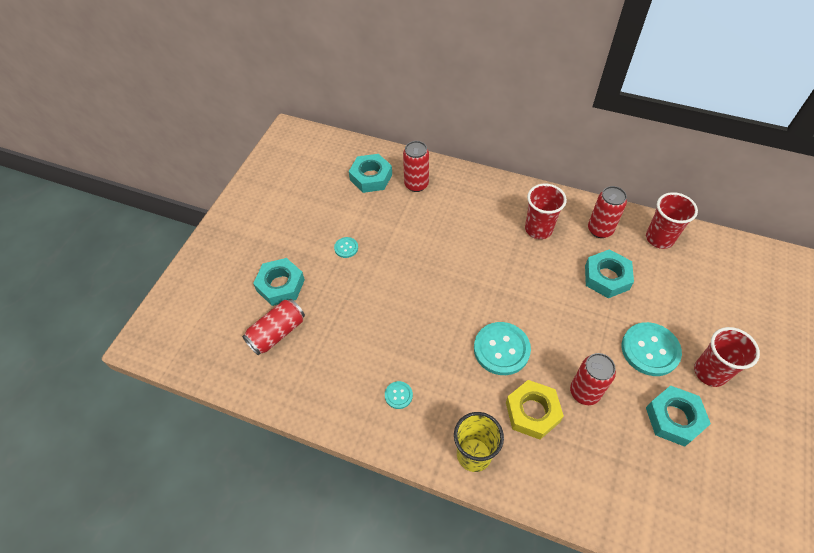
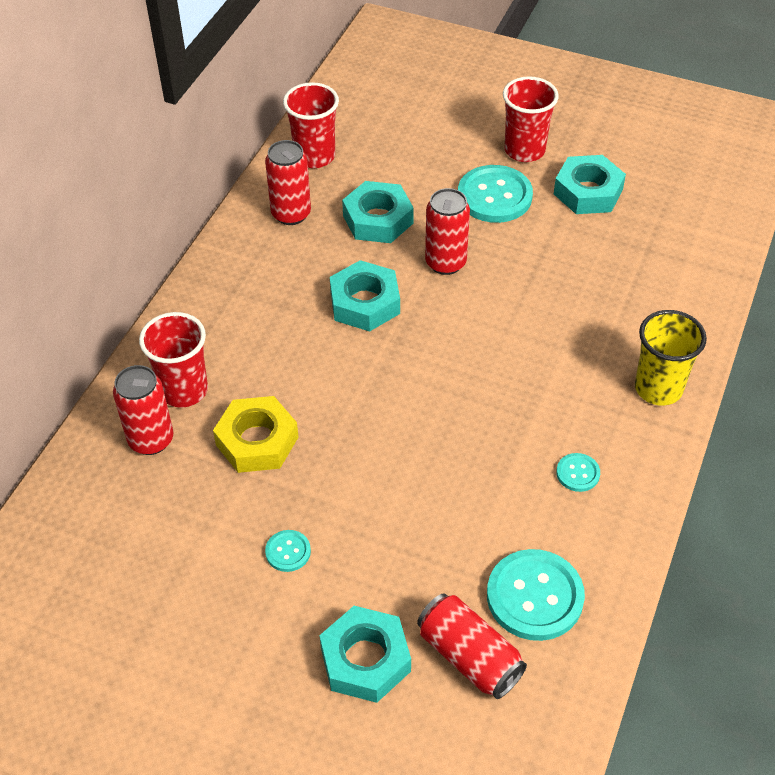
camera: 90 degrees left, 5 degrees down
(371, 177) = (116, 513): turquoise nut -> turquoise nut (365, 303)
(501, 349) = (496, 346): turquoise button -> turquoise button (534, 596)
(532, 412) = (591, 322): yellow nut -> yellow nut (257, 441)
(538, 229) = (280, 282): red cup -> red cup (184, 390)
(584, 392) = (559, 267): red can -> red can (445, 263)

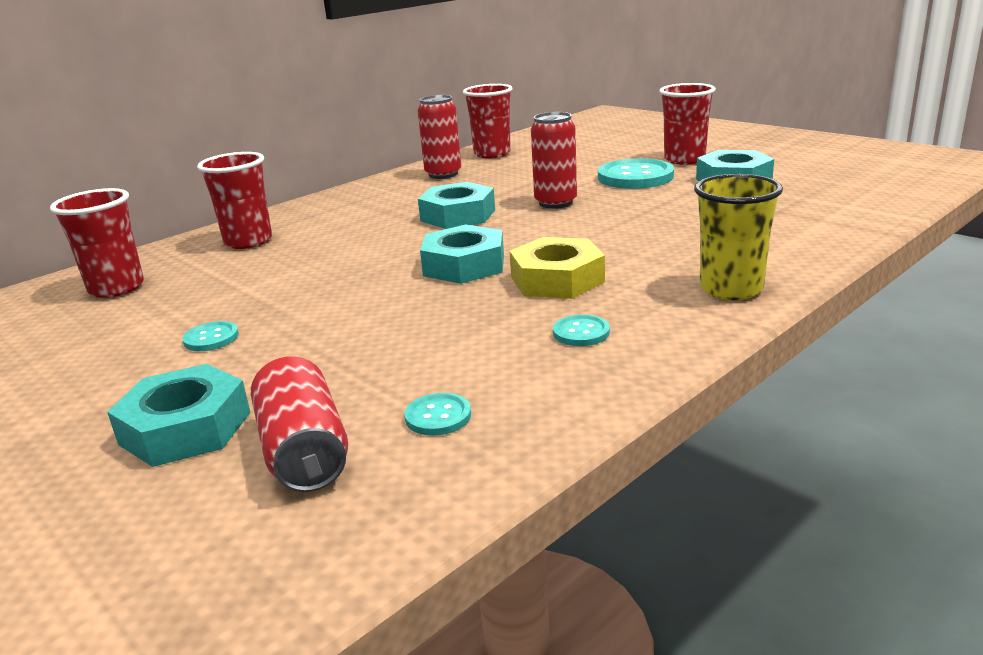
camera: 25 degrees right, 25 degrees down
(121, 500) = (116, 288): none -> red cup
(151, 440) = (186, 261): red can -> none
(257, 441) = (272, 272): yellow nut -> yellow nut (557, 280)
(378, 219) = (515, 180): turquoise nut -> turquoise nut (464, 265)
(534, 596) = (438, 416): turquoise button -> turquoise button, size x0.48

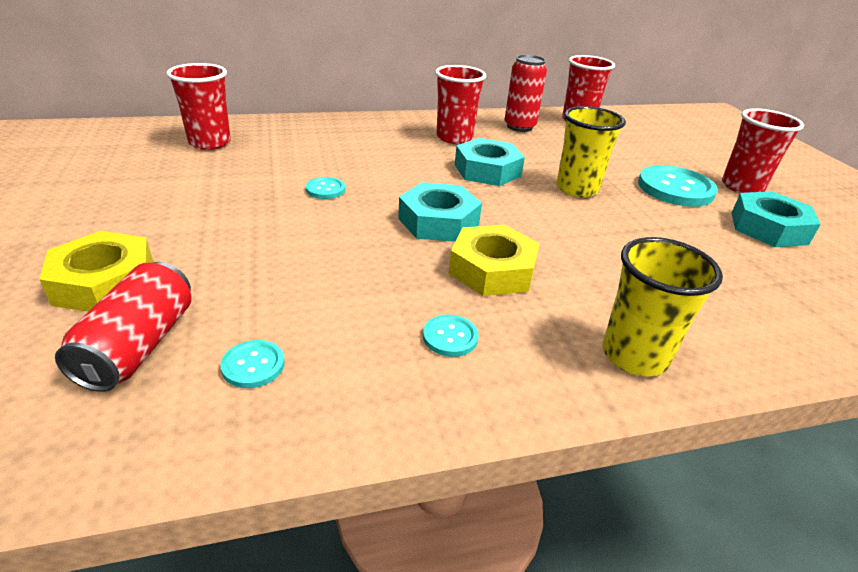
camera: 25 degrees right, 10 degrees up
(186, 428) = (105, 282): turquoise nut -> yellow nut
(211, 338) = (208, 210): turquoise button -> turquoise button (325, 189)
(248, 241) = (325, 136): red cup -> red cup (454, 138)
(555, 203) = (577, 189): red can -> yellow cup

